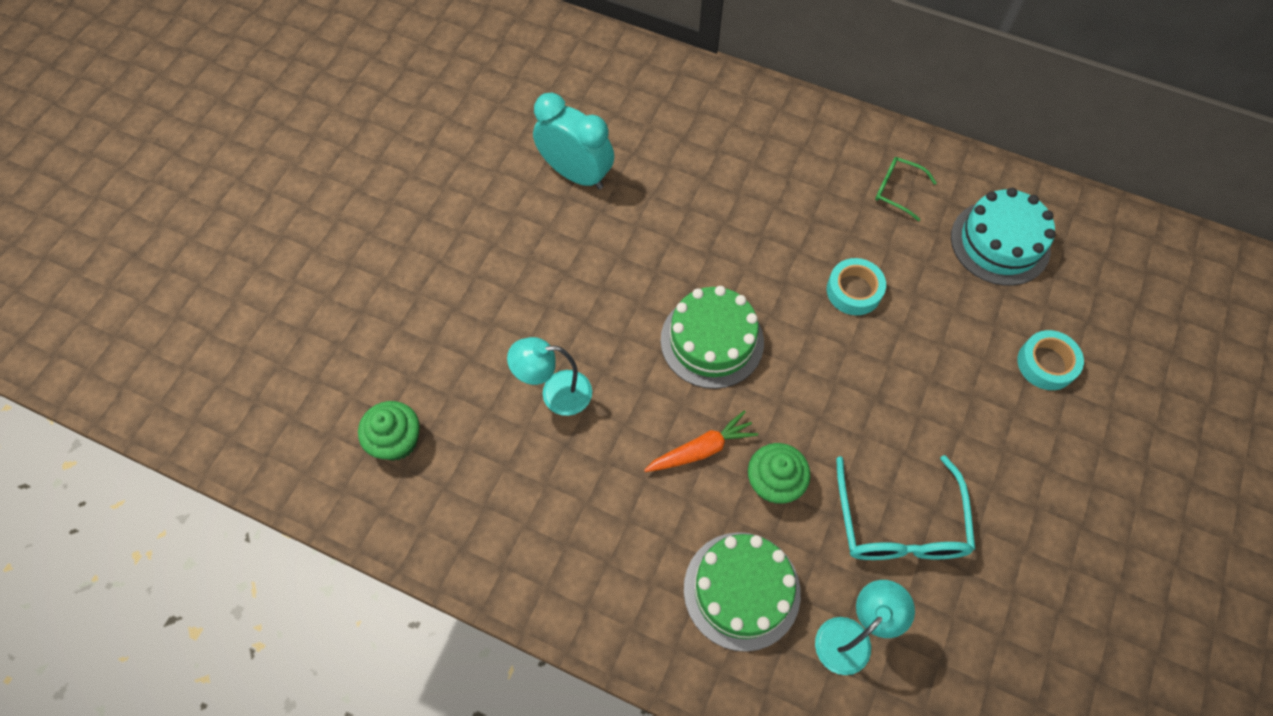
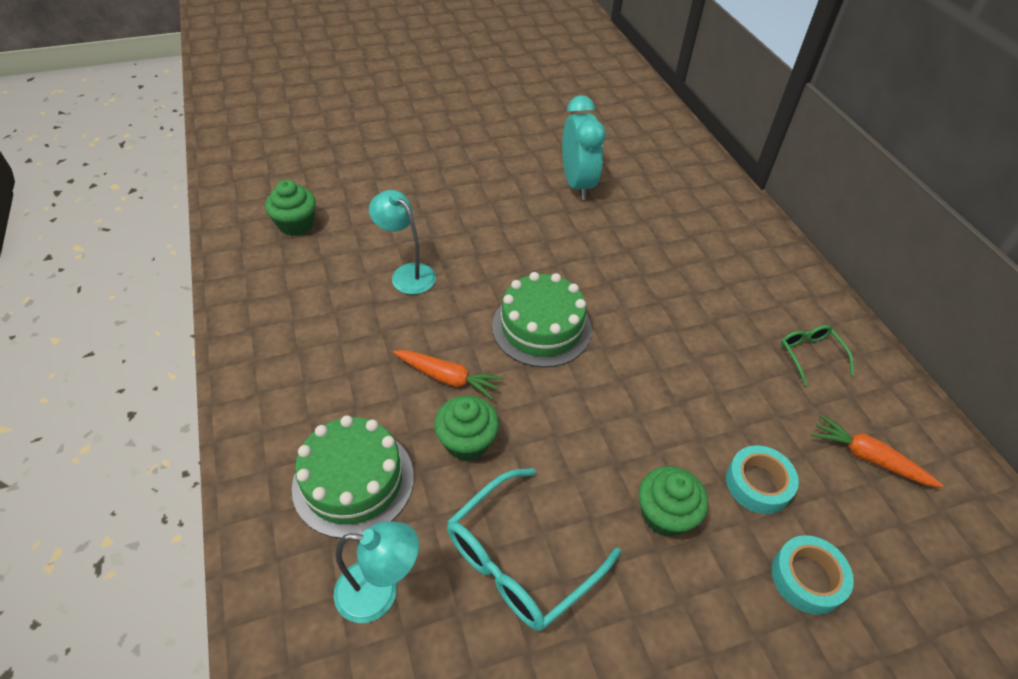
camera: 45 degrees right, 15 degrees down
(854, 290) = (689, 385): turquoise tape -> turquoise tape (758, 484)
(939, 403) = (665, 514): none -> green cupcake
(1000, 242) = (868, 458): turquoise cake -> orange carrot

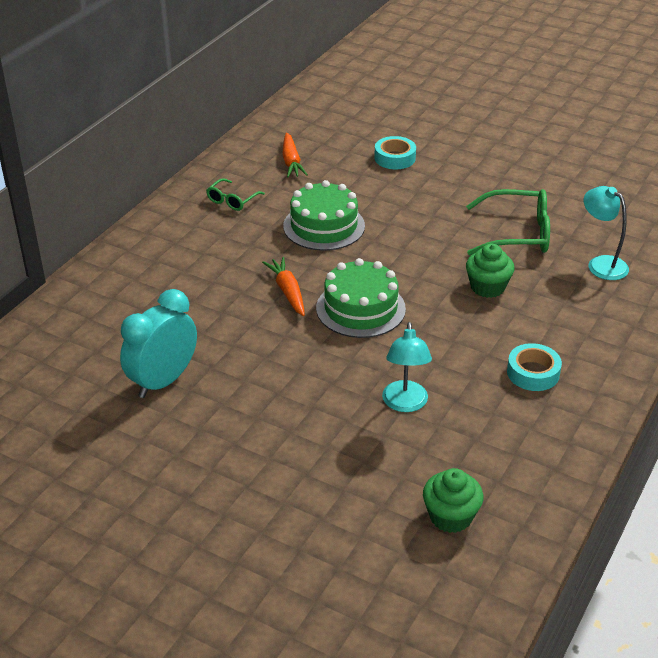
camera: 130 degrees left, 10 degrees down
(353, 481) = (574, 310): green cake -> green cake (324, 226)
(448, 378) = (460, 322): orange carrot -> orange carrot (288, 292)
(520, 560) = (517, 234): turquoise glasses -> green glasses
(665, 514) = (424, 205): green cupcake -> none
(758, 484) = (361, 186): turquoise tape -> turquoise tape (533, 373)

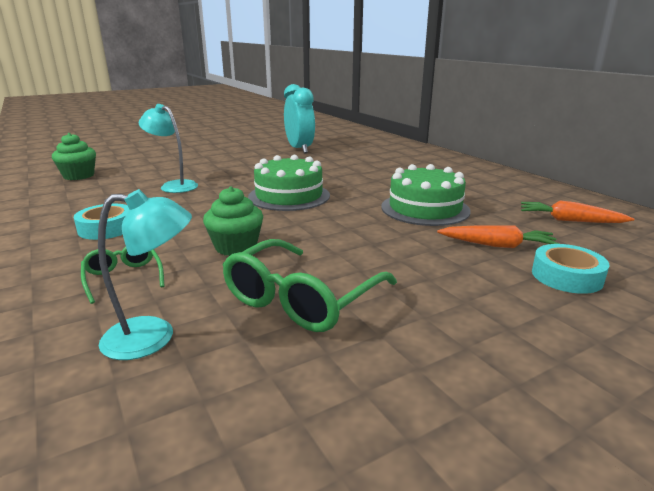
camera: 120 degrees right, 15 degrees down
(232, 200) = (497, 189): green glasses -> green glasses (123, 278)
(288, 292) = (342, 182): orange carrot -> orange carrot (497, 245)

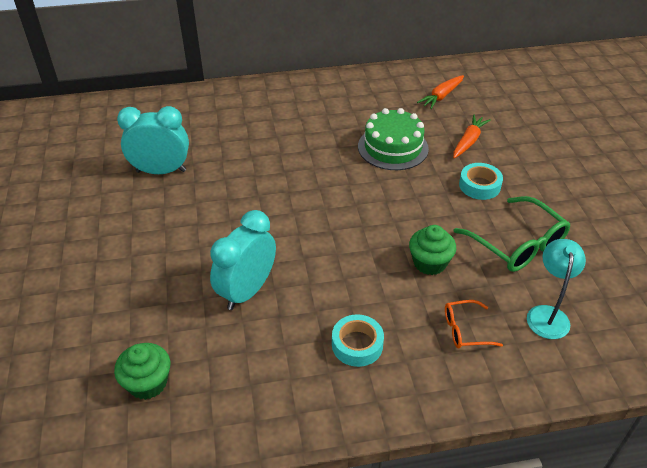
camera: 70 degrees left, 20 degrees up
(123, 278) = (465, 330): green glasses -> orange glasses
(173, 186) = (247, 291): turquoise lamp -> turquoise clock
(289, 196) = (326, 212): green cake -> none
(566, 276) = (515, 135): turquoise tape -> turquoise tape (479, 185)

